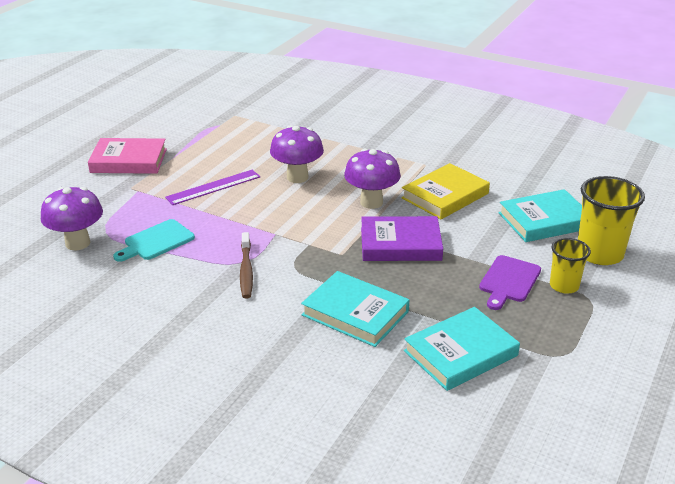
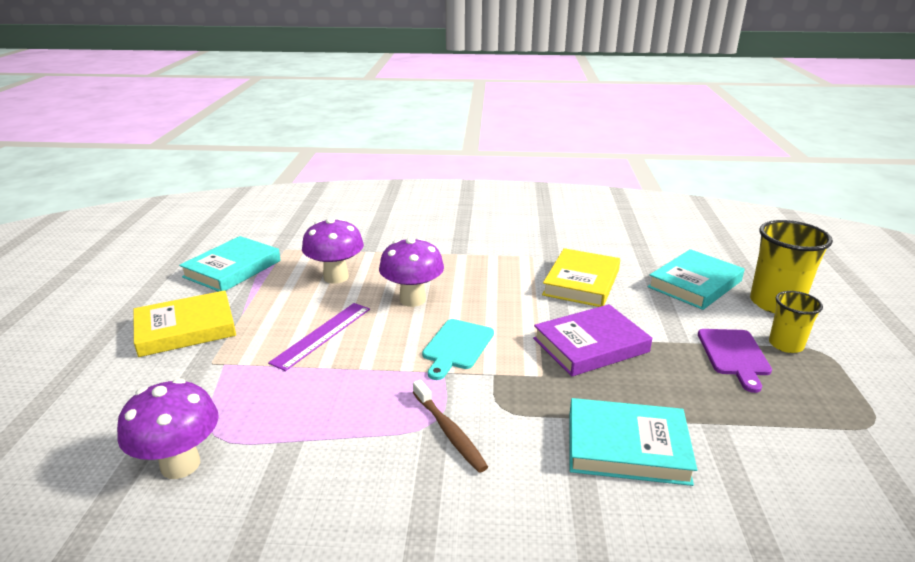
camera: 25 degrees left, 5 degrees down
(129, 161) = (186, 328): pink book -> yellow book
(156, 241) = (298, 427): turquoise cutting board -> turquoise cutting board (457, 346)
(371, 202) = (516, 307): purple mushroom -> purple mushroom (336, 277)
(460, 353) = (785, 458): turquoise book -> turquoise book (232, 269)

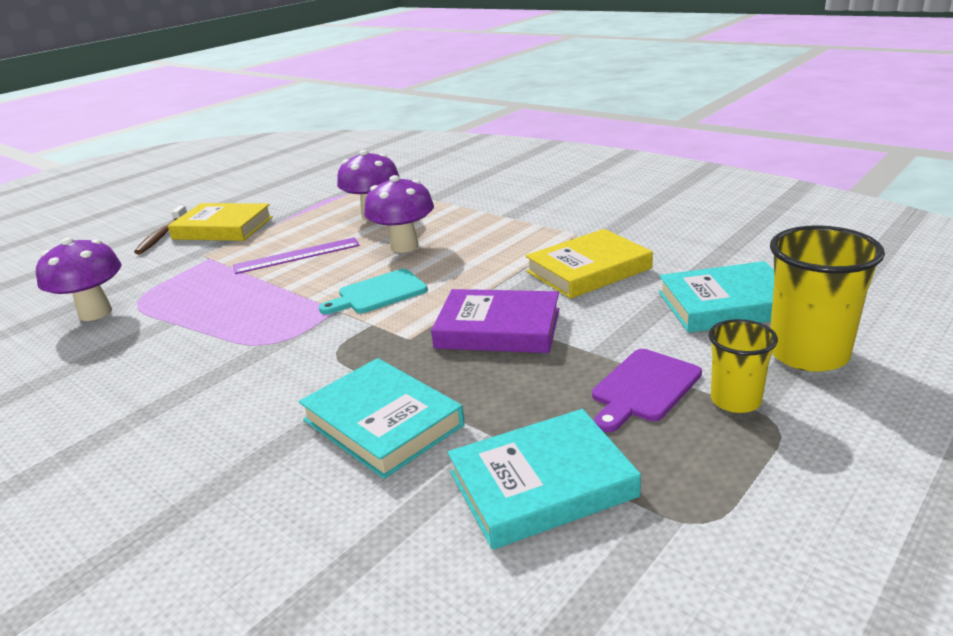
camera: 40 degrees right, 0 degrees up
(232, 269) = (312, 192): turquoise book -> turquoise book (542, 484)
(449, 432) = (269, 354): brown toothbrush -> brown toothbrush (162, 235)

